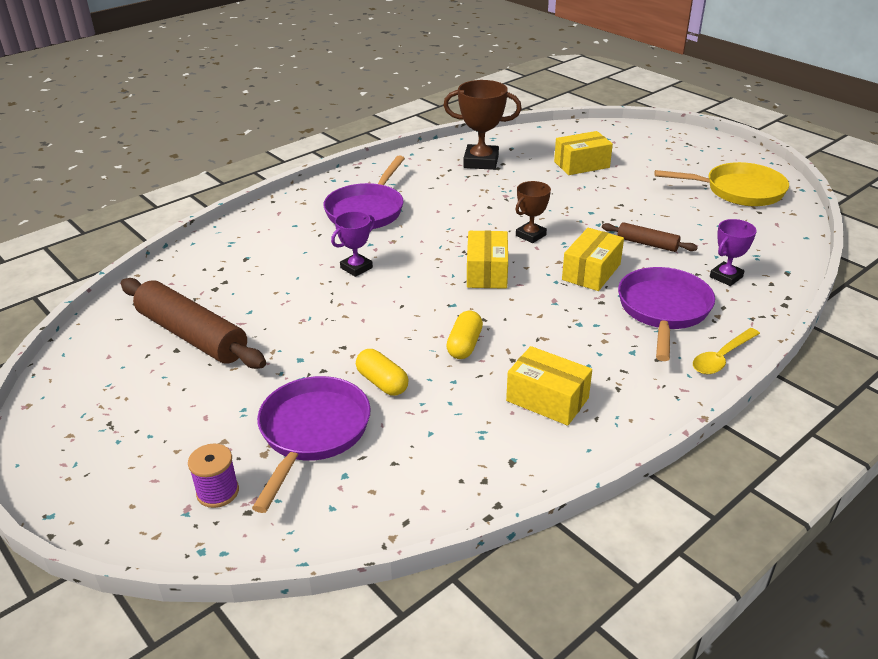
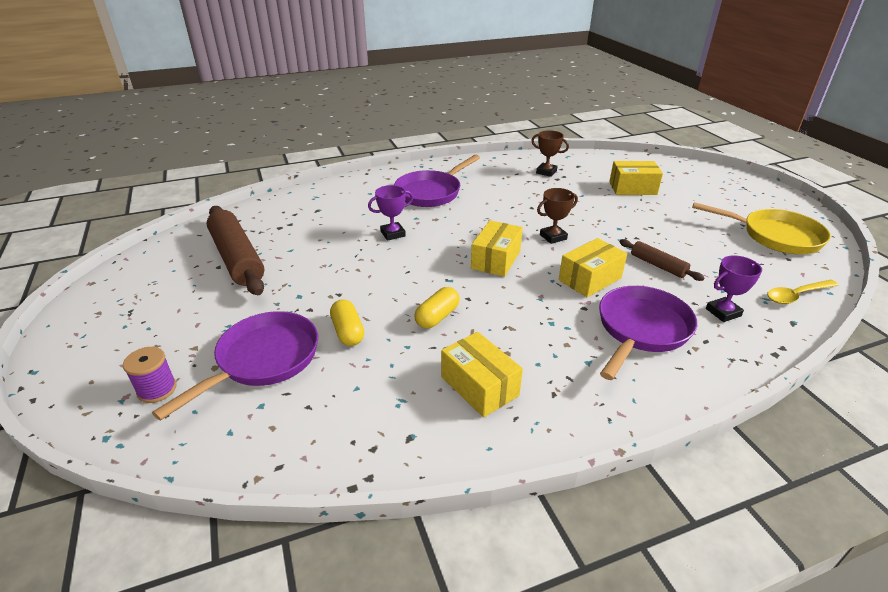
camera: 20 degrees right, 0 degrees up
(481, 162) = (546, 172): brown trophy -> brown trophy, size x0.60
(722, 357) = (678, 391): yellow spoon -> yellow spoon (796, 295)

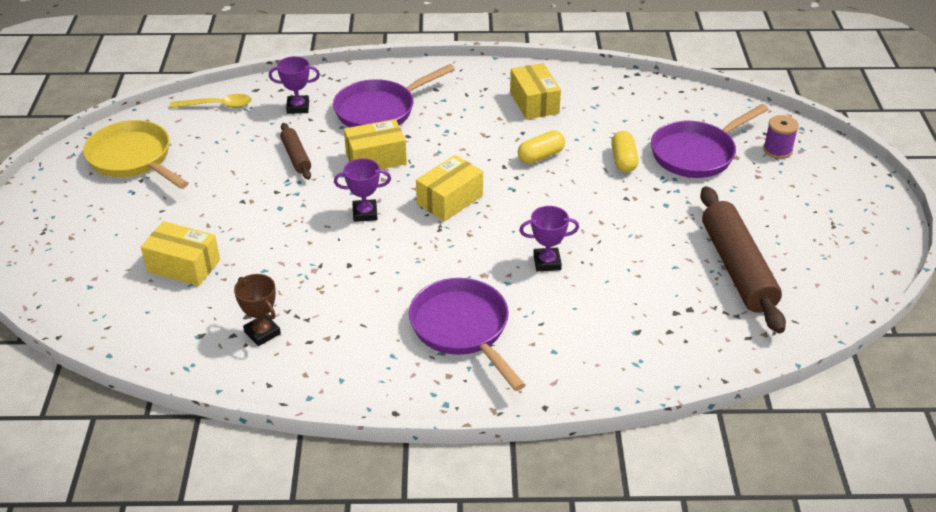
camera: 160 degrees left, 5 degrees up
(431, 192) = (463, 329): purple pan -> purple pan turned 90 degrees counterclockwise
(553, 237) = (365, 213): brown trophy -> purple trophy

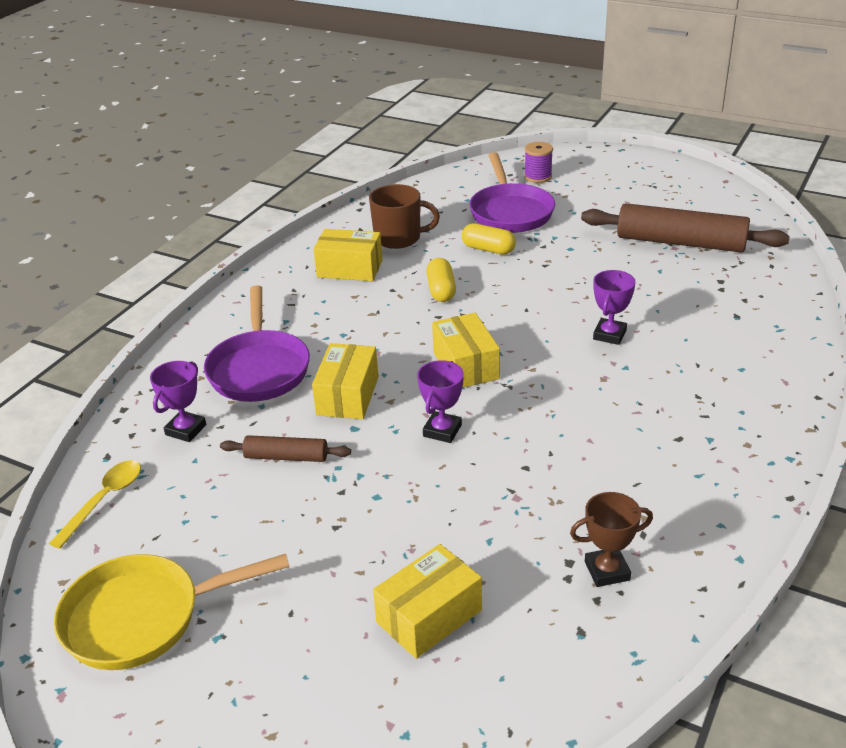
camera: 60 degrees left, 5 degrees down
(463, 329) = (681, 415): purple pan -> none
(599, 110) = (399, 238): none -> brown mug

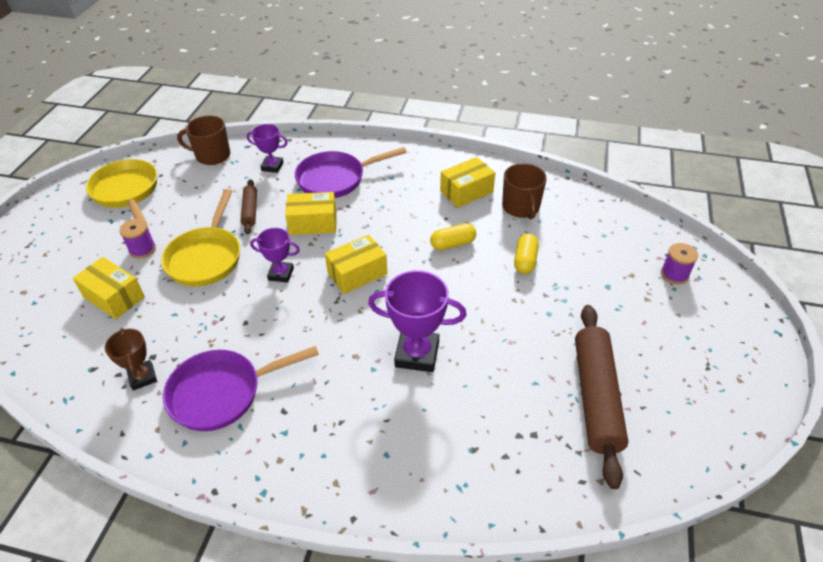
camera: 75 degrees right, 10 degrees up
(104, 500) = (212, 155): yellow spoon -> brown mug
(322, 585) = (142, 249): none -> purple spool
(349, 268) = (466, 191): yellow box -> yellow box turned 60 degrees clockwise
(375, 506) = (206, 257): none -> yellow pan
(510, 212) = (595, 265): purple pan -> purple pan (222, 392)
(609, 335) = (417, 354): purple trophy -> purple trophy, size x1.67

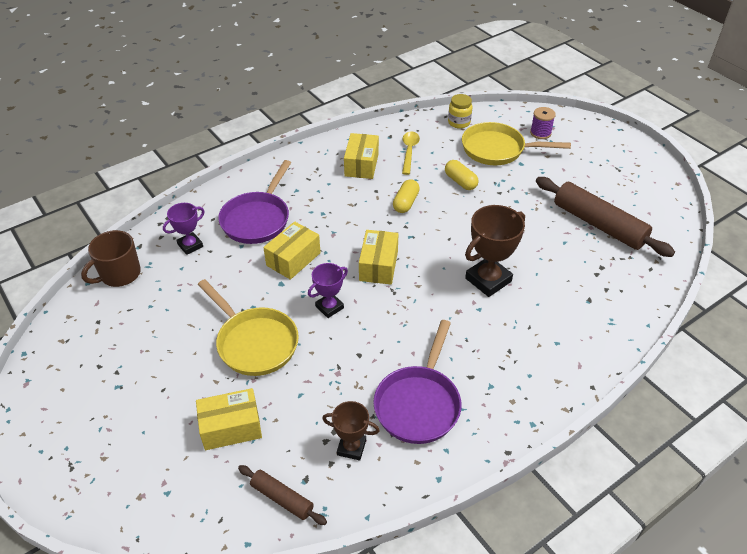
camera: 50 degrees left, 0 degrees up
(127, 192) = (91, 356): yellow pan -> yellow pan (497, 149)
(142, 249) = (190, 380): purple spool -> none
(250, 210) = (230, 287): brown rolling pin -> brown rolling pin (282, 498)
(417, 354) = (488, 280): purple trophy -> brown trophy
(521, 207) = (409, 152): brown mug -> yellow spoon
(605, 213) = (459, 122): none -> yellow jar

